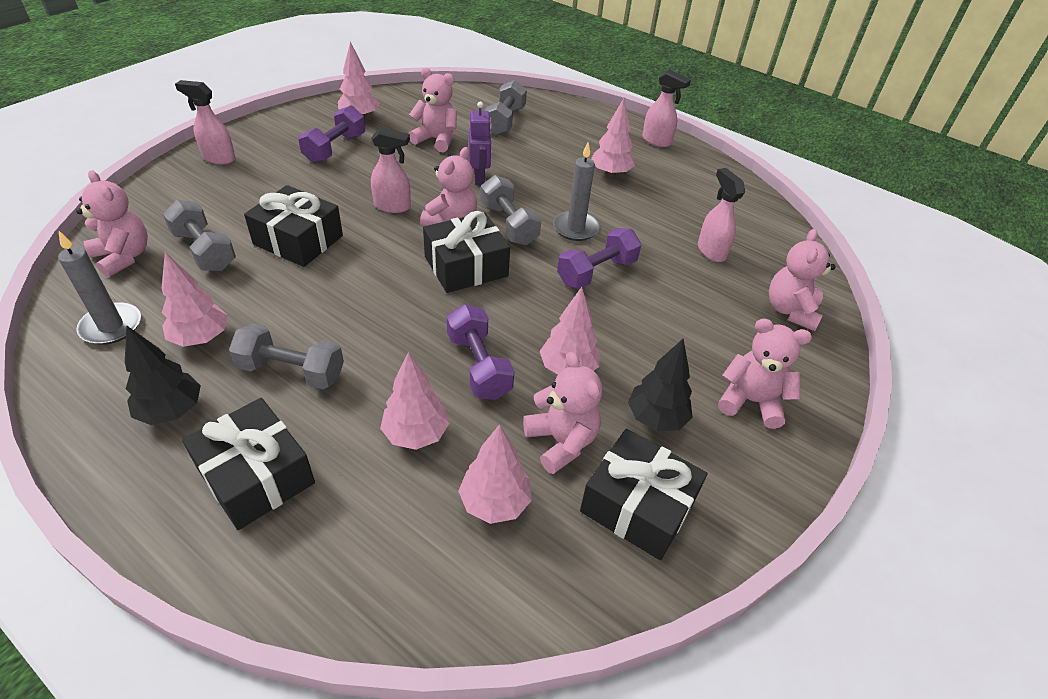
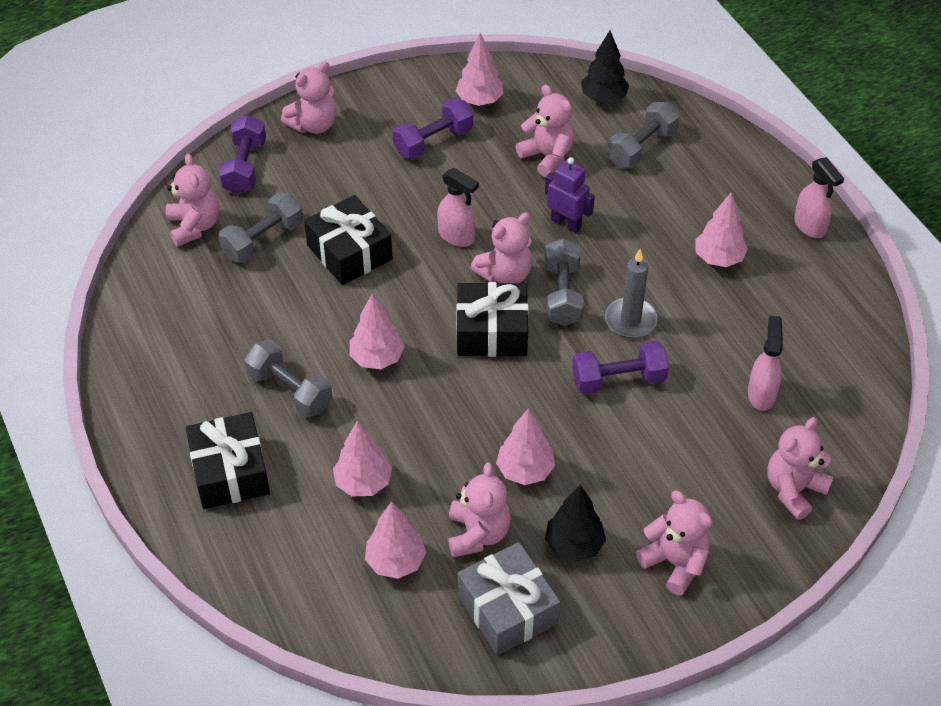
camera: 30 degrees right, 5 degrees up
(111, 326) = (166, 298): grey candle -> none
(171, 411) = (188, 394): black tree -> black tree (603, 98)
(201, 338) = (231, 333): pink tree -> pink tree (377, 358)
(204, 251) = (263, 240): grey dumbbell -> grey dumbbell turned 60 degrees clockwise
(218, 158) = (313, 125): pink spray bottle -> pink teddy bear
(478, 366) = (446, 440): purple dumbbell -> purple dumbbell (244, 167)
(479, 177) = (566, 223): purple robot -> purple robot turned 75 degrees counterclockwise
(638, 505) = (507, 609): black gift -> grey gift

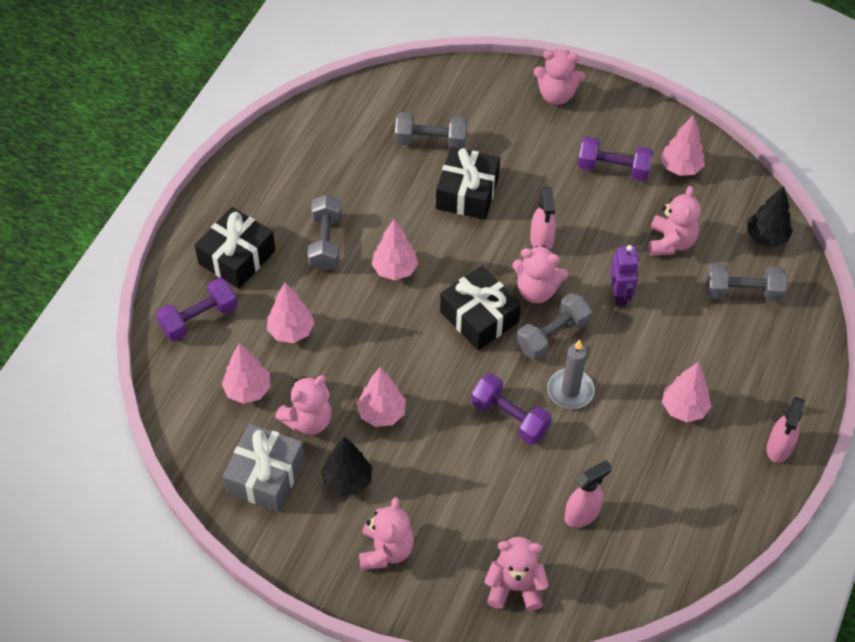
camera: 50 degrees right, 5 degrees up
(194, 226) = (405, 99): pink teddy bear -> none
(244, 167) = (481, 87): purple dumbbell -> purple dumbbell (199, 319)

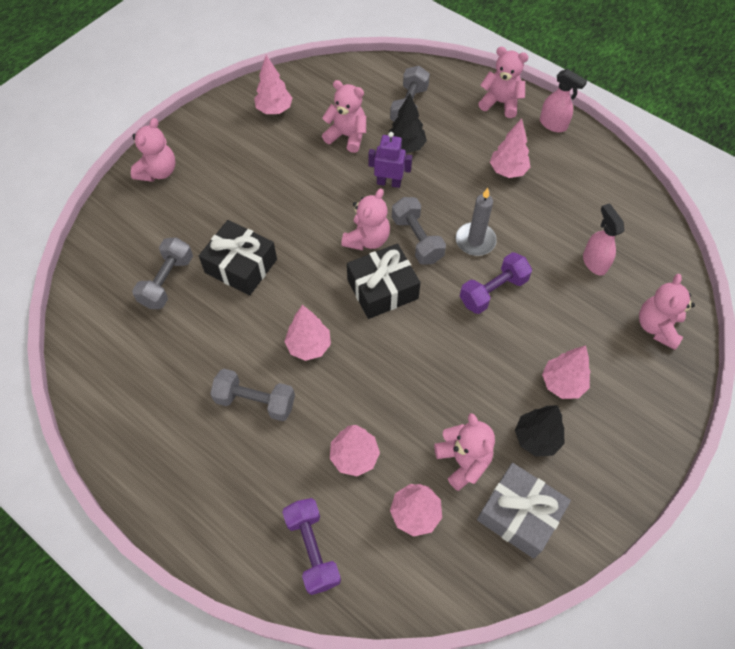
camera: 75 degrees left, 5 degrees up
(237, 257) = (244, 494): black gift -> none
(381, 413) = (468, 393): pink tree -> pink tree (562, 383)
(386, 550) = (613, 420): pink teddy bear -> pink teddy bear (500, 103)
(541, 241) = (315, 222): pink spray bottle -> none
(613, 169) = (257, 153): purple dumbbell -> none
(766, 237) = (362, 78): black tree -> black tree (406, 146)

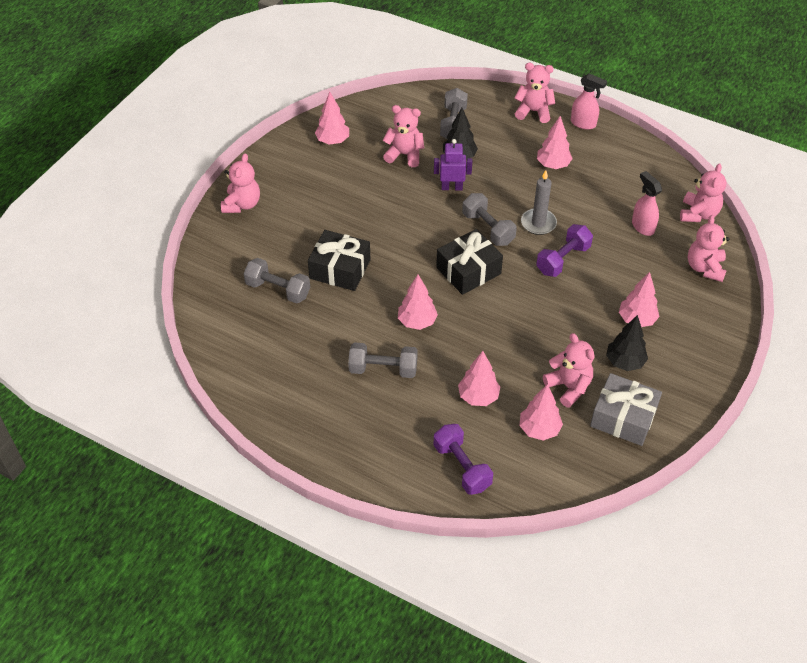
camera: 10 degrees left, 10 degrees down
(167, 281) = (278, 290): grey dumbbell -> grey dumbbell turned 75 degrees counterclockwise
(367, 239) = (444, 234): pink teddy bear -> pink teddy bear (698, 214)

